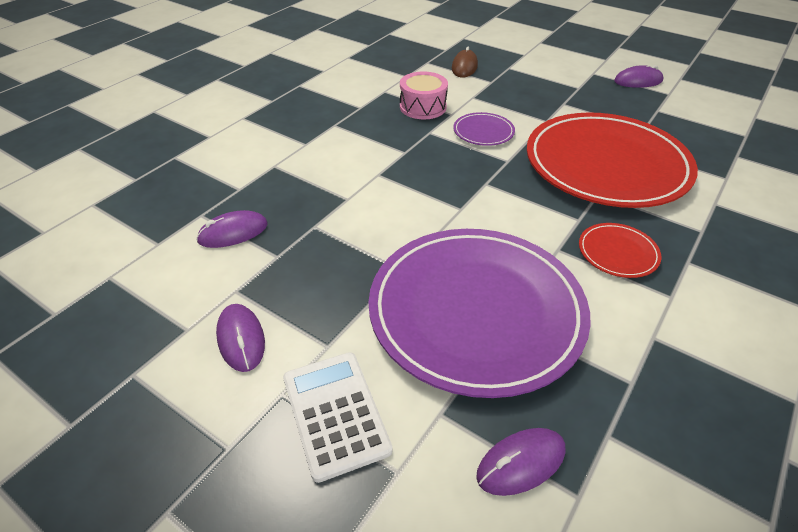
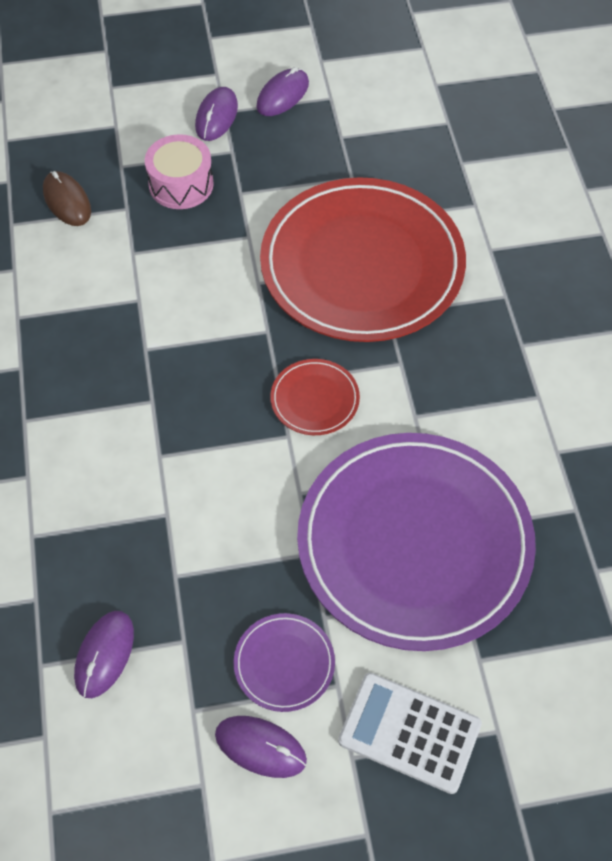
camera: 45 degrees left, 15 degrees up
(423, 107) = (94, 312): pink drum -> pink drum (181, 184)
(483, 132) = (201, 304): purple plate -> purple plate (284, 663)
(521, 463) = (564, 645): purple mouse -> purple mouse (216, 116)
(617, 253) = (463, 379): red plate -> red plate (315, 399)

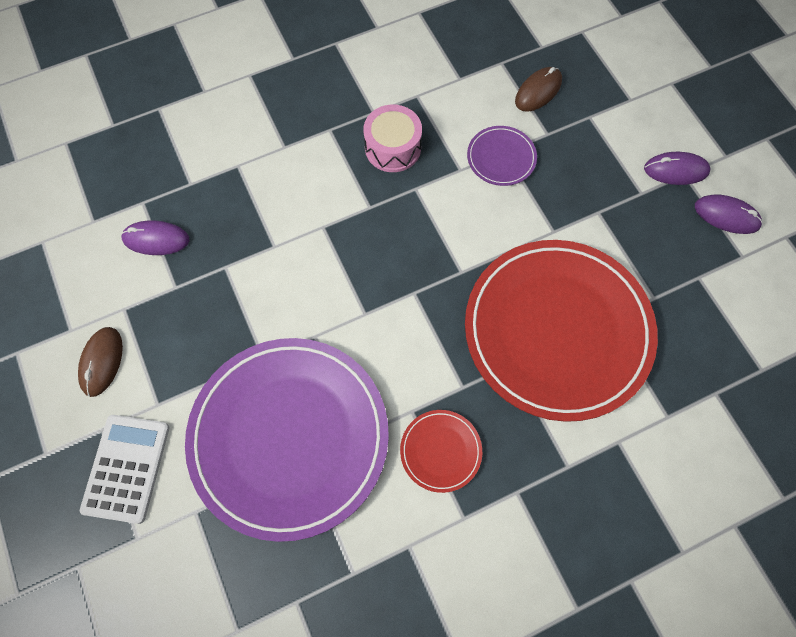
camera: 75 degrees right, 10 degrees up
(181, 184) = (589, 165): pink drum -> pink drum (393, 148)
(260, 747) = (102, 362): purple mouse -> brown mouse
(284, 663) = (168, 362): purple plate -> purple plate (501, 158)
(315, 399) = (405, 326): red plate -> red plate (440, 451)

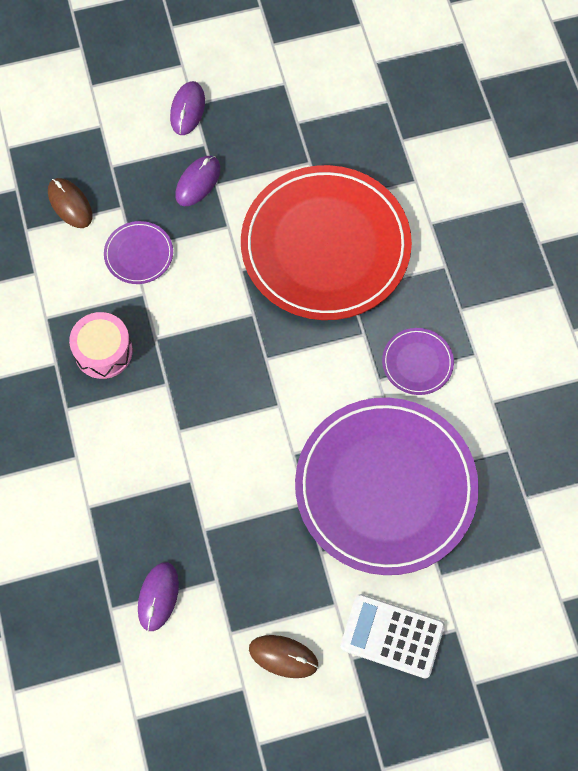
camera: 80 degrees left, 0 degrees up
(440, 451) = (417, 362): red plate -> purple plate
(726, 216) = (243, 83): purple mouse -> purple mouse (198, 182)

